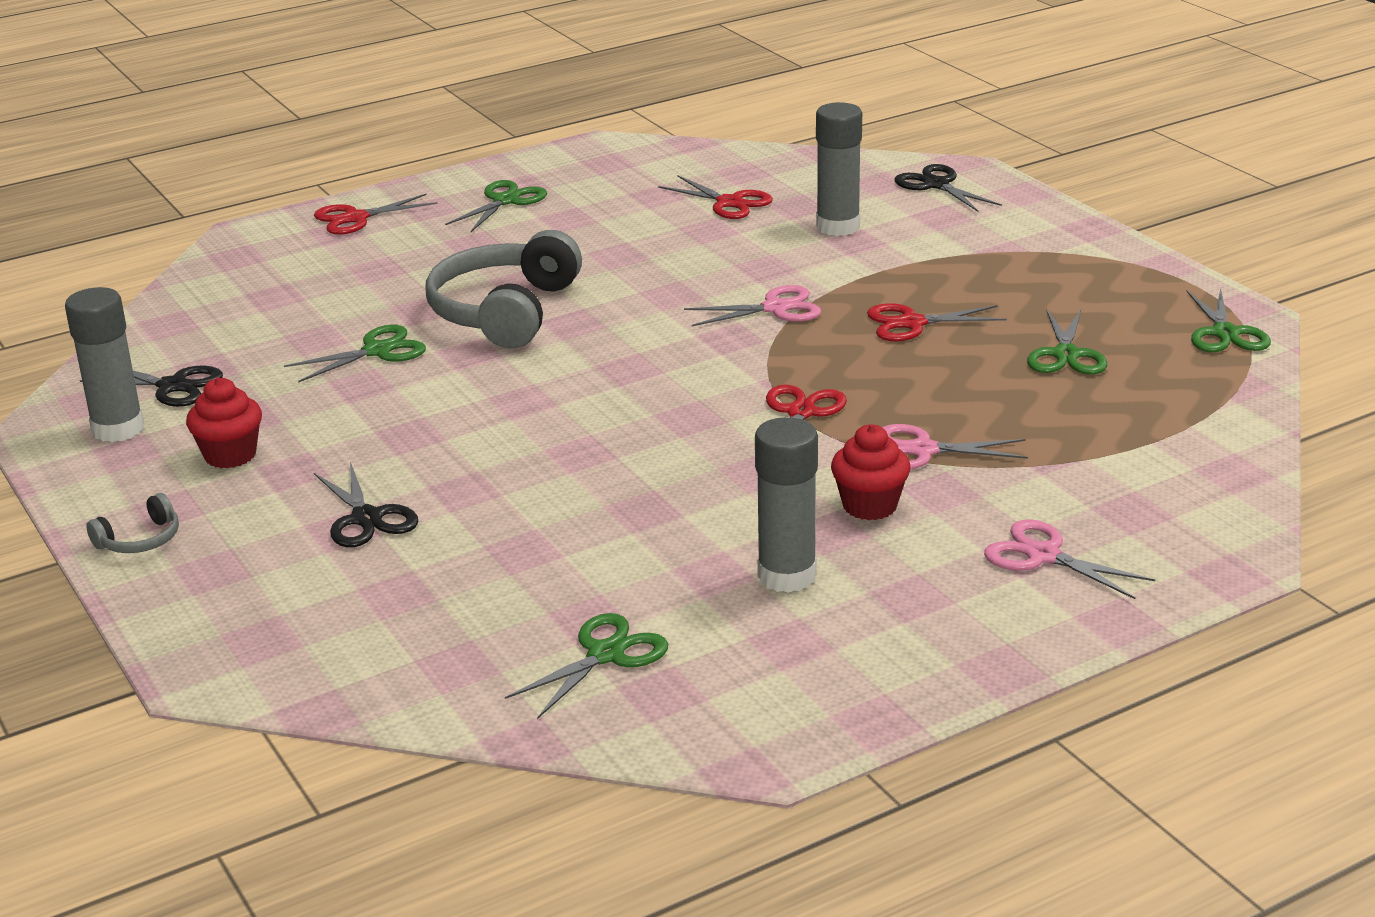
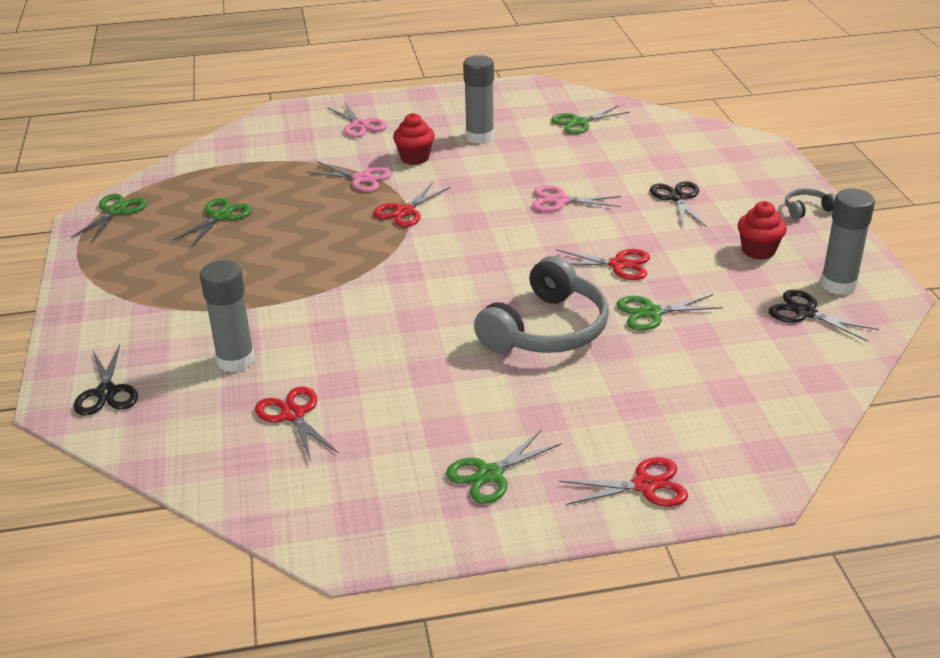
camera: 160 degrees left, 5 degrees up
(775, 308) = (355, 289): pink scissors -> pink scissors (560, 200)
(912, 323) = (281, 257): red scissors -> red scissors (618, 265)

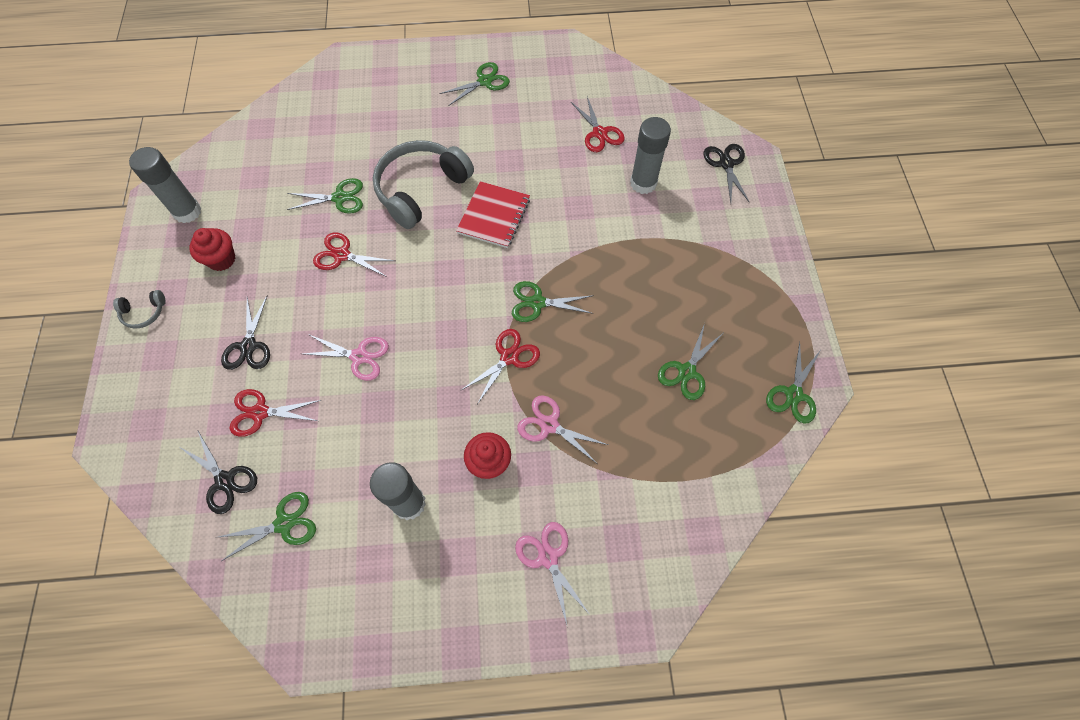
camera: 175 degrees left, 30 degrees up
(378, 247) = (537, 303): none -> green scissors
(441, 312) = (494, 216): none -> red notebook
(645, 485) = (401, 67): red scissors -> red scissors (260, 412)
(805, 313) = (231, 185): black scissors -> black scissors (225, 481)

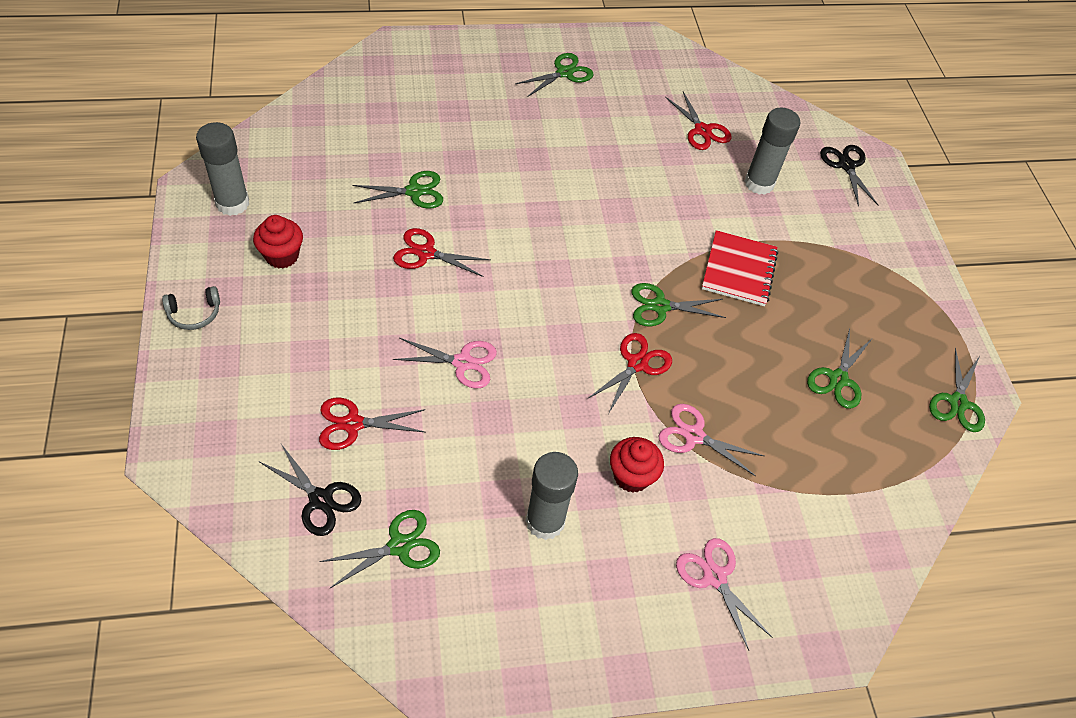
camera: 10 degrees left, 10 degrees down
(248, 346) = (328, 351): black scissors -> none
(421, 189) = (508, 184): grey headphones -> none
(494, 216) = (596, 214): red notebook -> red notebook (738, 270)

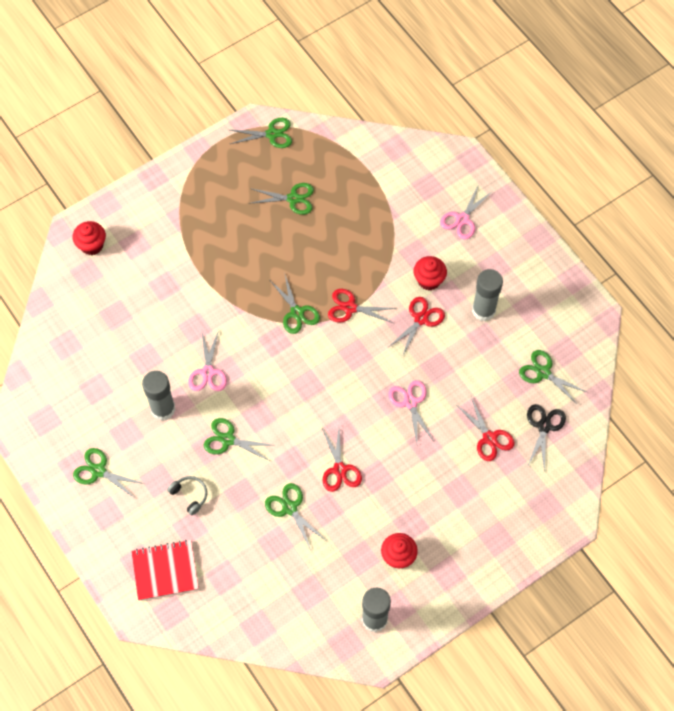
camera: 110 degrees left, 10 degrees up
(194, 313) = (475, 577): grey headphones -> grey headphones (190, 495)
(532, 177) = (228, 439): none -> green scissors
(694, 436) = (382, 259): pink scissors -> pink scissors (208, 372)
(702, 130) = (109, 349): red scissors -> red scissors (421, 319)
(738, 270) = (237, 279): red notebook -> red notebook (165, 571)
(759, 183) = (145, 294): grey glue stick -> grey glue stick (163, 409)
(846, 165) = (92, 245): black scissors -> red cupcake

